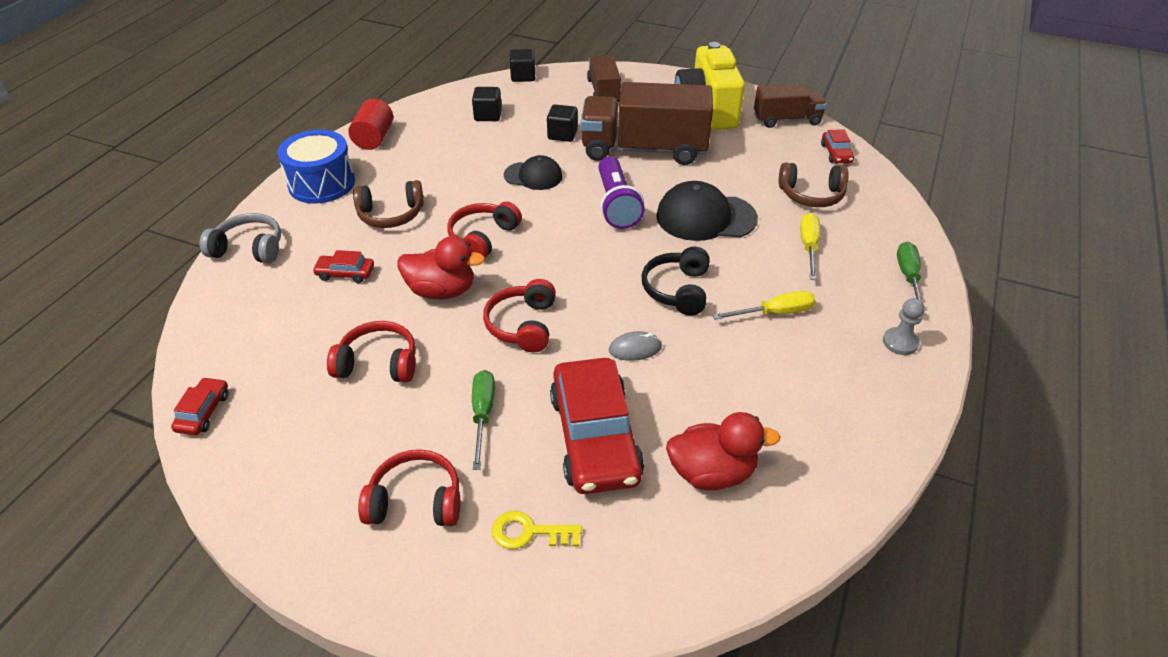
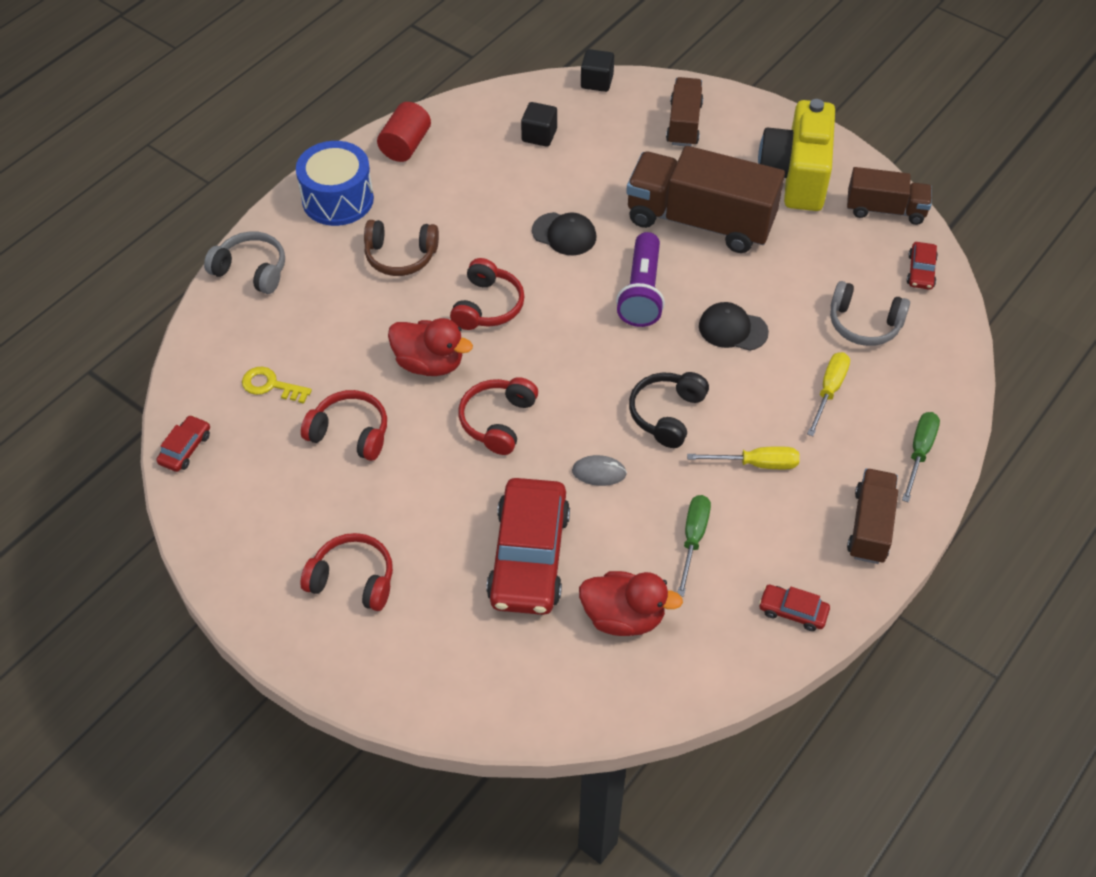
camera: 15 degrees right, 10 degrees up
(345, 273) = (340, 321): red car -> red car (793, 611)
(483, 237) = (487, 306): red headphones -> red headphones turned 150 degrees clockwise
(483, 414) = (433, 509): green screwdriver -> green screwdriver (693, 539)
(529, 532) = (442, 632): yellow key -> yellow key (270, 385)
(562, 134) = (615, 181): black cube -> none
(705, 217) = (732, 329): black cap -> black cap, size x0.63
(811, 195) = (864, 324): brown headphones -> grey headphones
(900, 342) = (870, 526): grey pawn -> brown truck

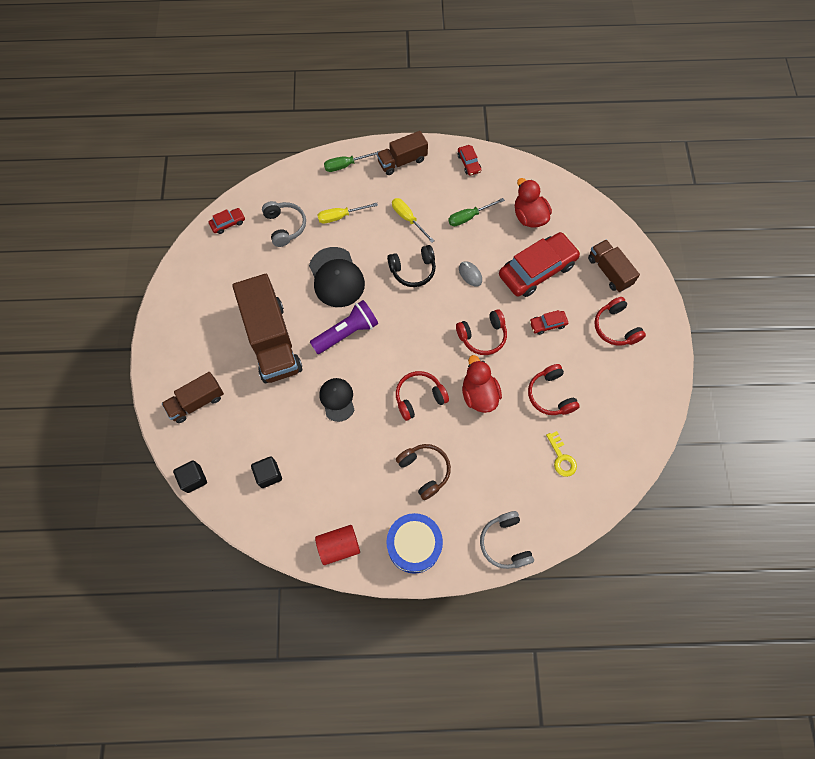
camera: 130 degrees left, 15 degrees up
(185, 448) = (631, 463): red car -> red car (547, 324)
(732, 329) = (336, 277): black cap -> black cap, size x1.60
(795, 177) = (199, 317): yellow camera -> none
(885, 209) = (193, 262): brown truck -> brown truck (609, 271)

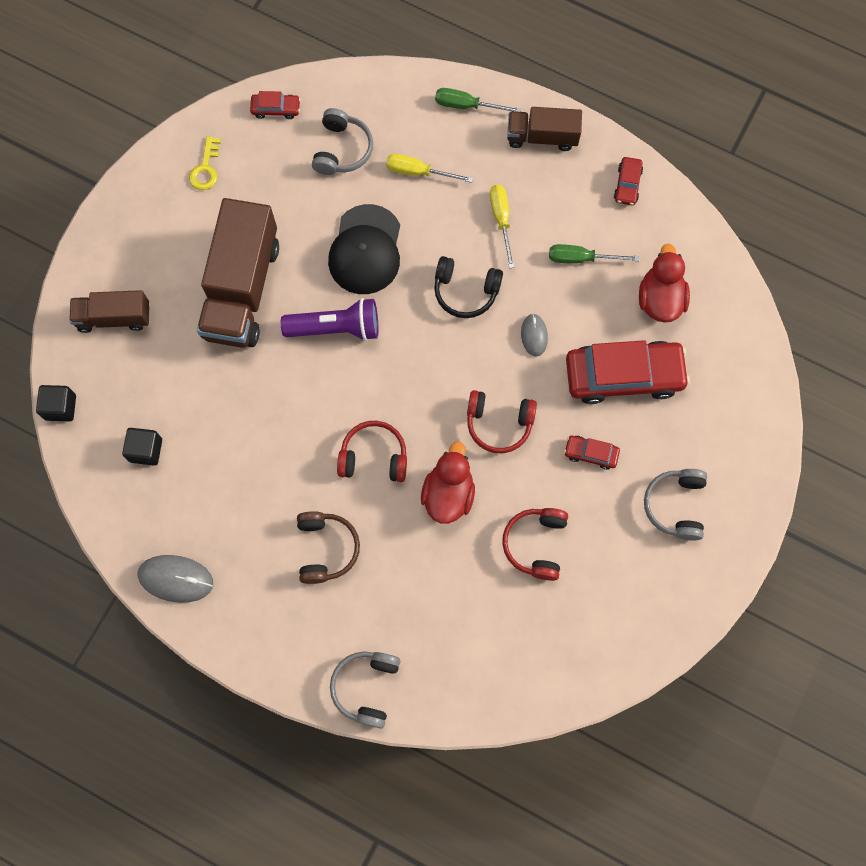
camera: 30 degrees right, 5 degrees up
(337, 399) = (276, 405): black cap -> none
(339, 546) = (176, 579): red cylinder -> grey mouse
(414, 545) = (260, 628): blue drum -> none
(561, 458) = (499, 628): yellow key -> yellow key (206, 169)
(609, 271) = (716, 428): brown truck -> none
(615, 327) = (675, 505): red headphones -> grey headphones

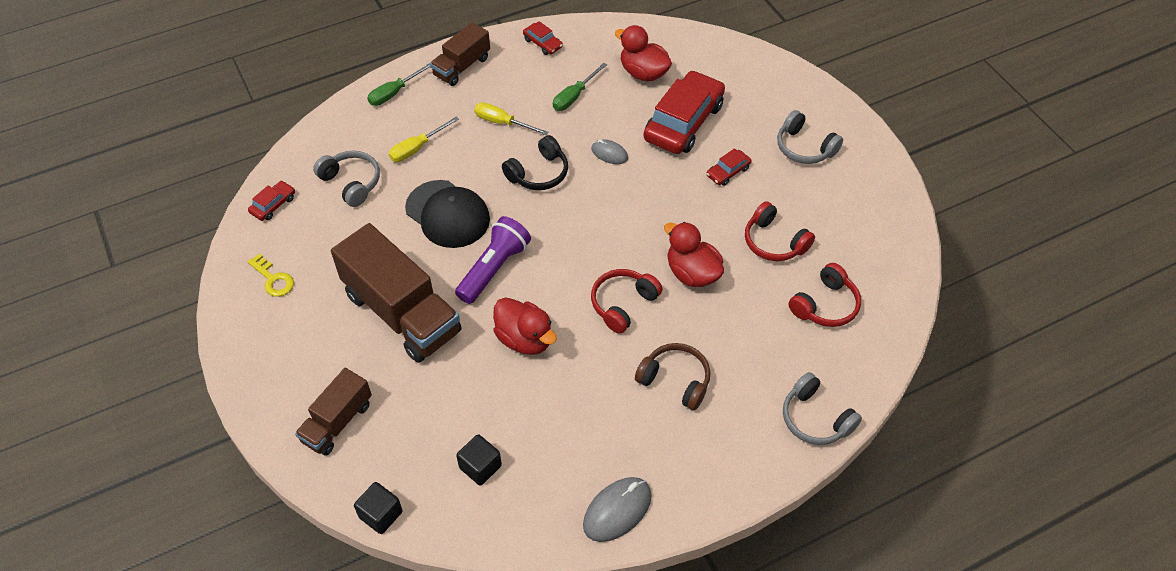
camera: 55 degrees left, 20 degrees down
(283, 402) = (525, 339): none -> red duck
(499, 424) = (661, 211): red headphones -> red headphones (825, 305)

